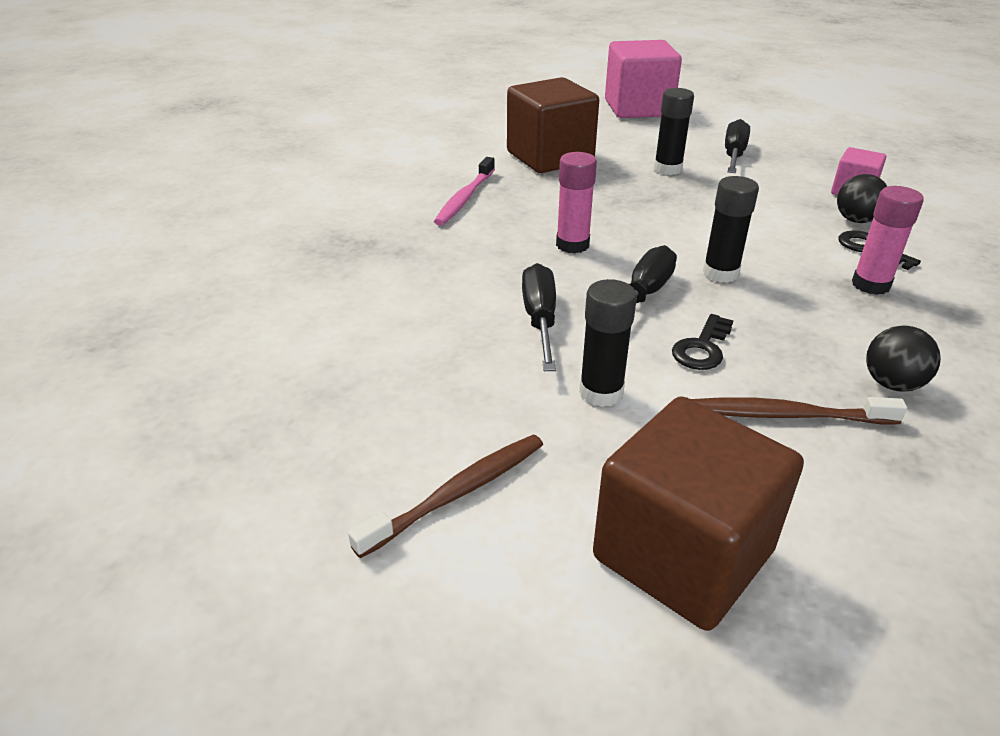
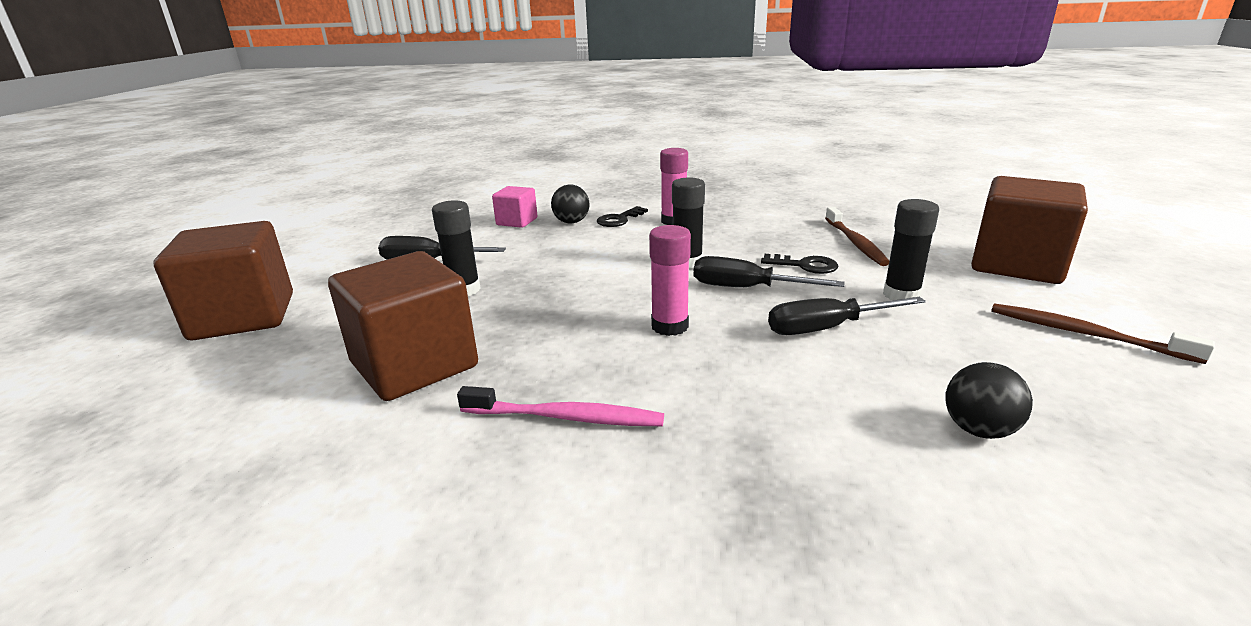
camera: 100 degrees left, 10 degrees down
(638, 108) = (243, 316): pink cube -> brown cube
(892, 384) = (792, 220): black ball -> black ball (979, 430)

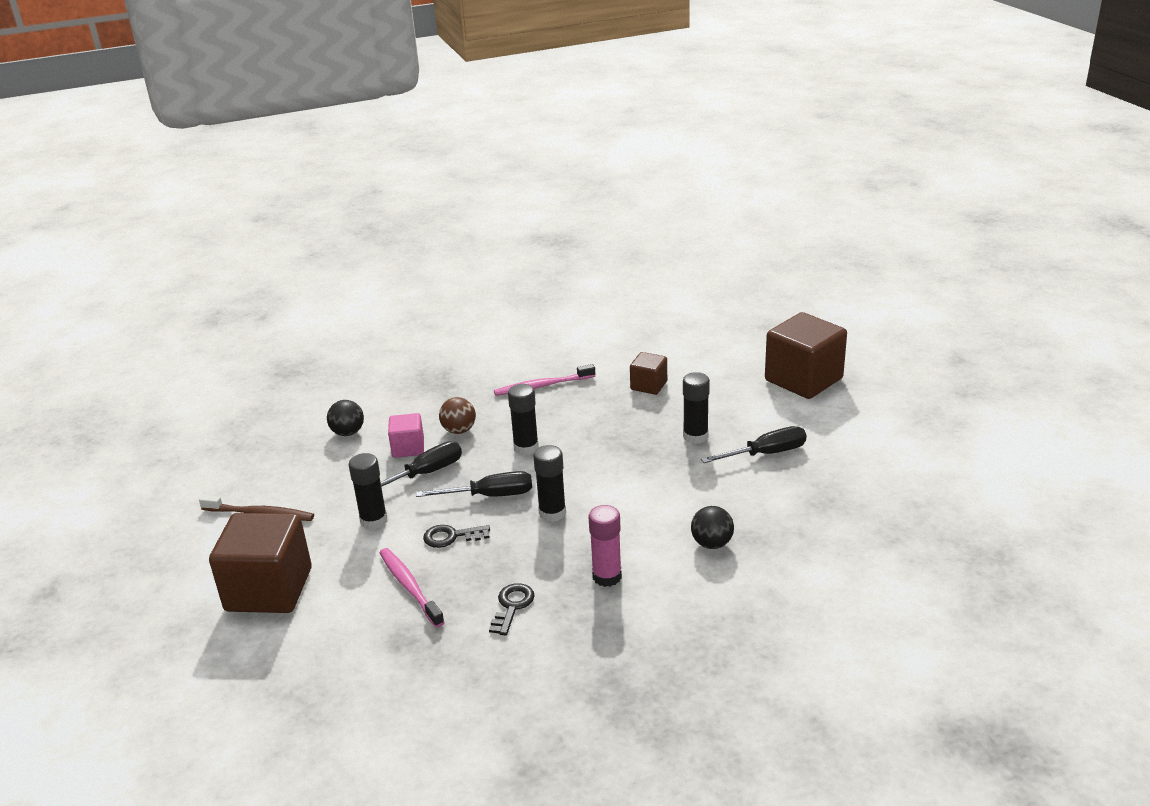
camera: 155 degrees right, 5 degrees up
(414, 365) = (648, 385): brown cube -> brown cube, size x0.51
(517, 221) = (768, 528): pink cube -> pink cube (408, 448)
(619, 219) = (667, 563): black key -> black key (512, 606)
(670, 326) = (526, 448): pink glue stick -> black glue stick
(757, 376) = (459, 430): none -> brown ball
(855, 242) = (410, 587): brown toothbrush -> pink toothbrush

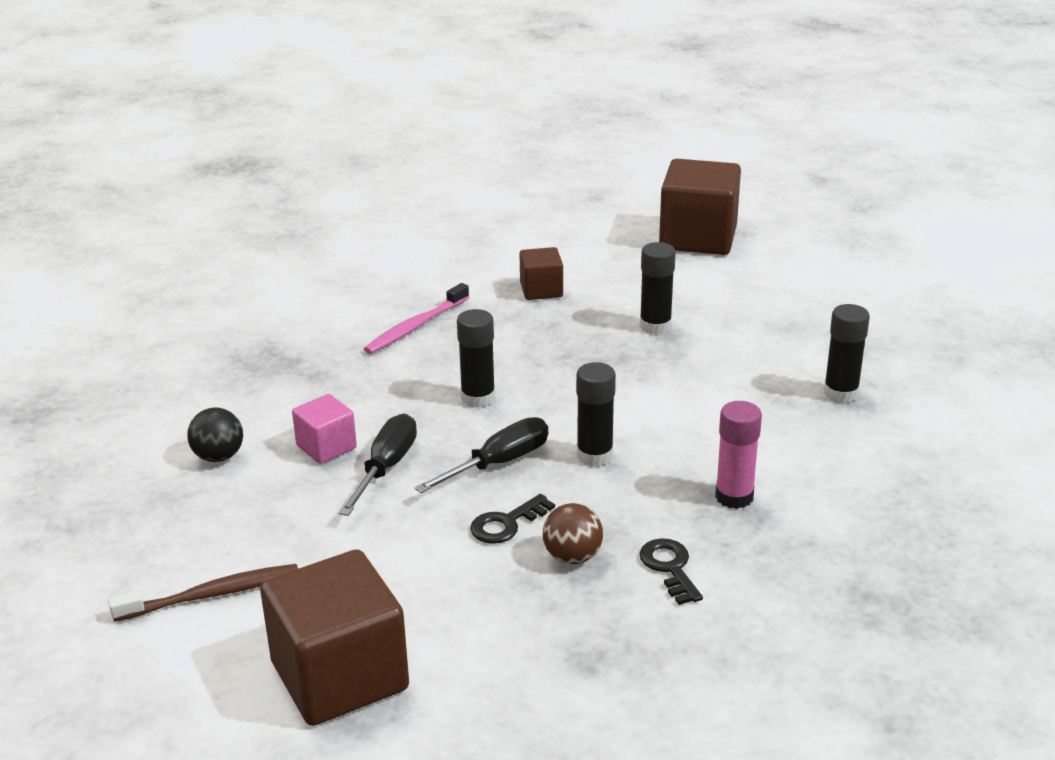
camera: 35 degrees left, 0 degrees up
(374, 520) = (384, 543): black glue stick -> black glue stick (840, 393)
(410, 587) = (524, 597): pink toothbrush -> none
(459, 430) = (369, 406): brown ball -> brown ball (572, 557)
(712, 543) = (799, 424): black ball -> none
(766, 454) = (747, 320): black screwdriver -> none

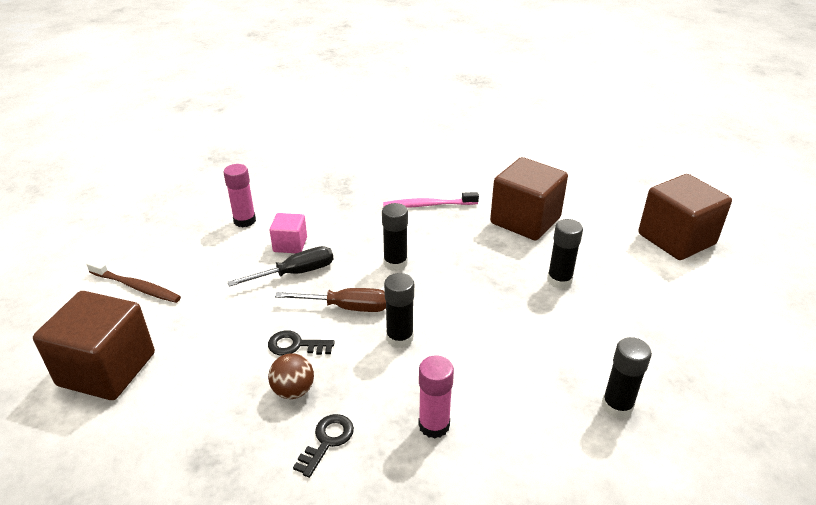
camera: 45 degrees right, 5 degrees up
(218, 456) = (244, 221): black ball -> pink glue stick
(499, 463) = (347, 307): black screwdriver -> brown screwdriver
(541, 290) = (525, 220): brown cube -> brown cube, size x1.94

